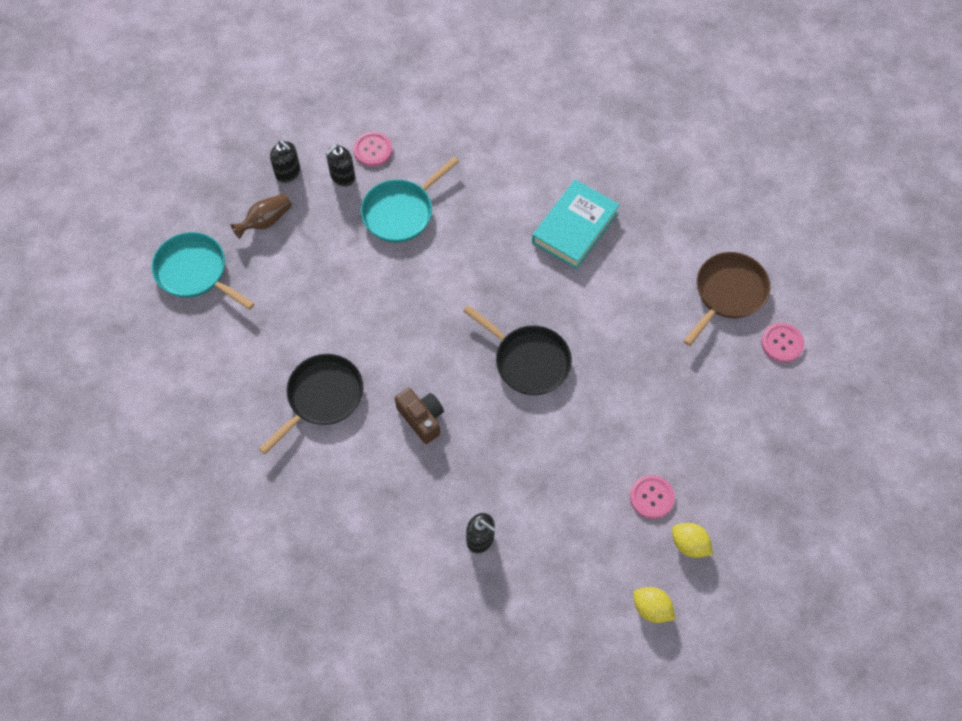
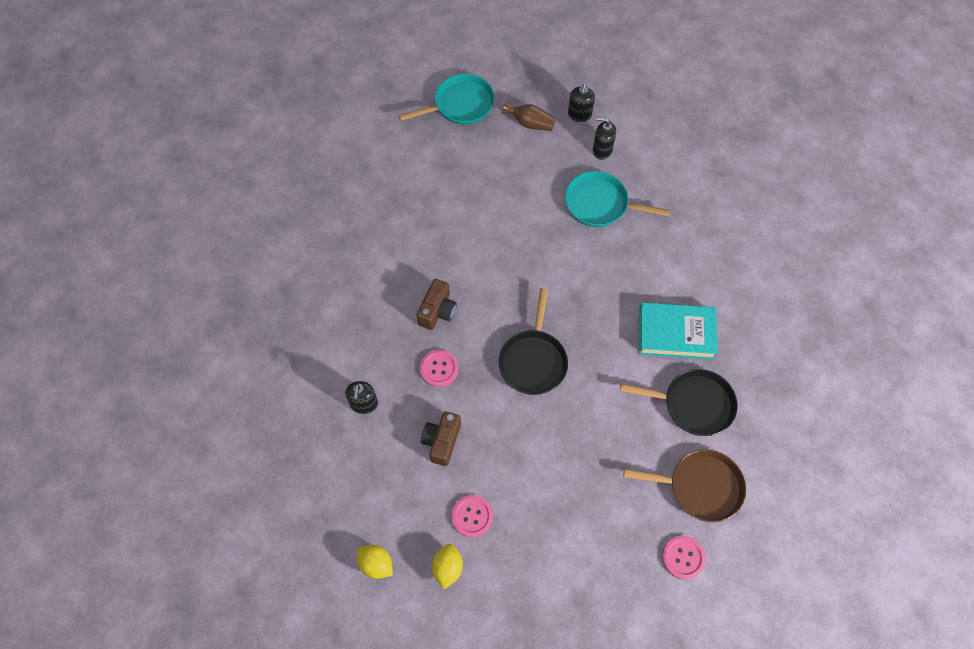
camera: 60 degrees right, 0 degrees up
(195, 272) = (460, 105): turquoise pan -> turquoise pan turned 60 degrees clockwise
(322, 397) = (414, 236): black pan -> black pan (693, 404)
(373, 150) = (639, 157): pink button -> pink button (439, 369)
(562, 485) = (442, 441): none -> brown camera
(651, 608) = (376, 564): yellow lemon -> yellow lemon turned 60 degrees counterclockwise

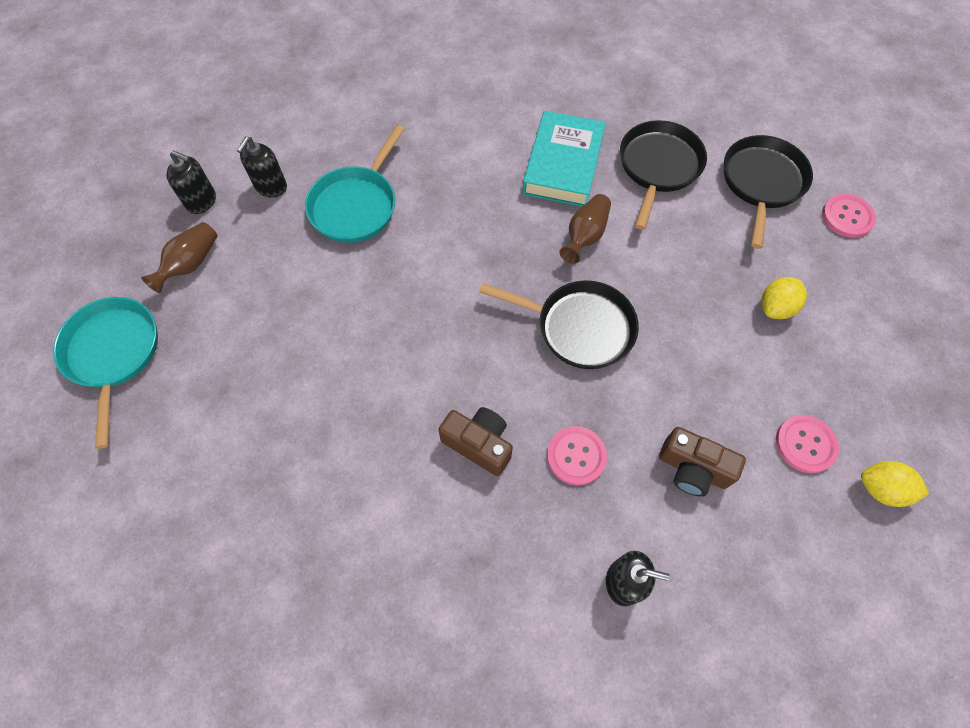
camera: 80 degrees left, 0 degrees up
(376, 564) = (884, 594): yellow lemon -> yellow lemon (775, 307)
(612, 356) = (585, 236): none -> brown vase
(700, 487) = (761, 183): brown pan -> black pan

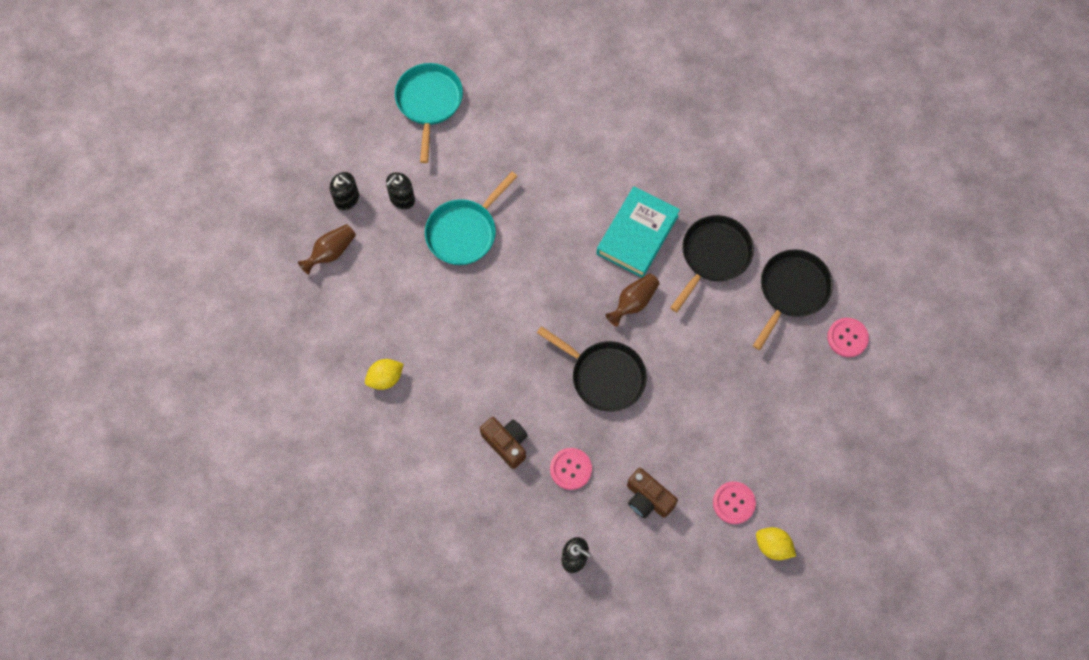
camera: 15 degrees right, 5 degrees up
(113, 353) = (267, 311): turquoise pan -> turquoise pan (429, 103)
(775, 307) = (757, 398): yellow lemon -> yellow lemon (385, 378)

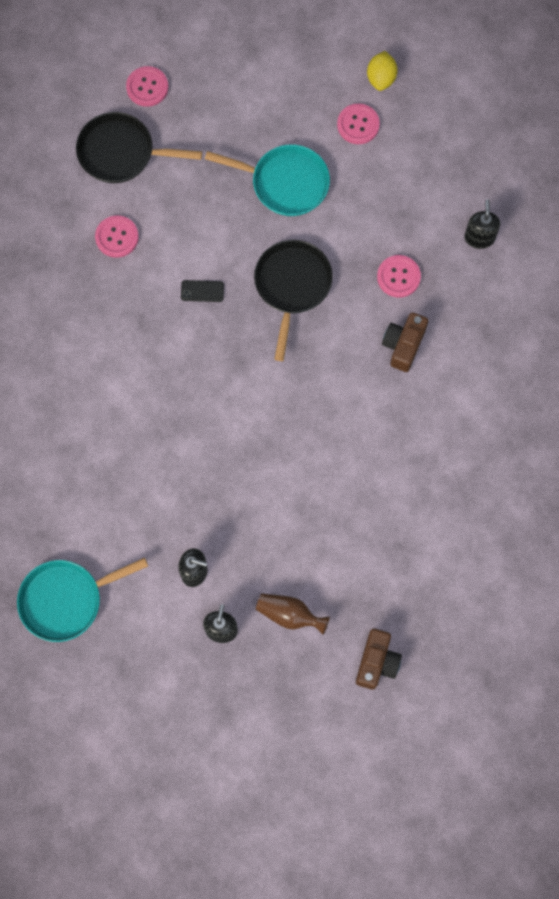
camera: 115 degrees left, 5 degrees up
(385, 378) = (396, 490): yellow lemon -> none
(464, 232) = (202, 489): turquoise pan -> turquoise pan (285, 183)
(633, 302) = (202, 291): brown vase -> black phone
(637, 235) = (126, 318): turquoise book -> none
(648, 499) = (392, 198): brown camera -> brown camera (376, 662)
(713, 256) = (117, 237): black pan -> pink button

